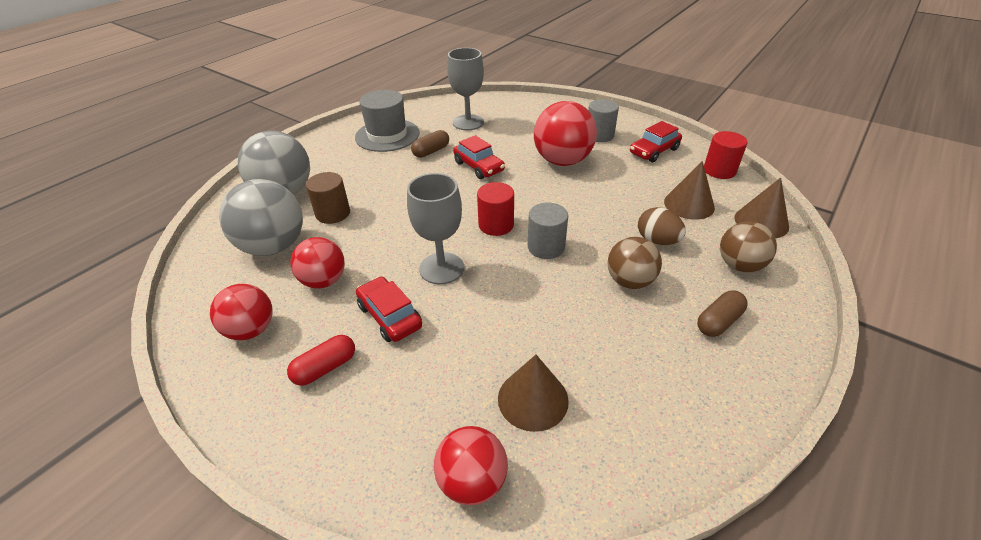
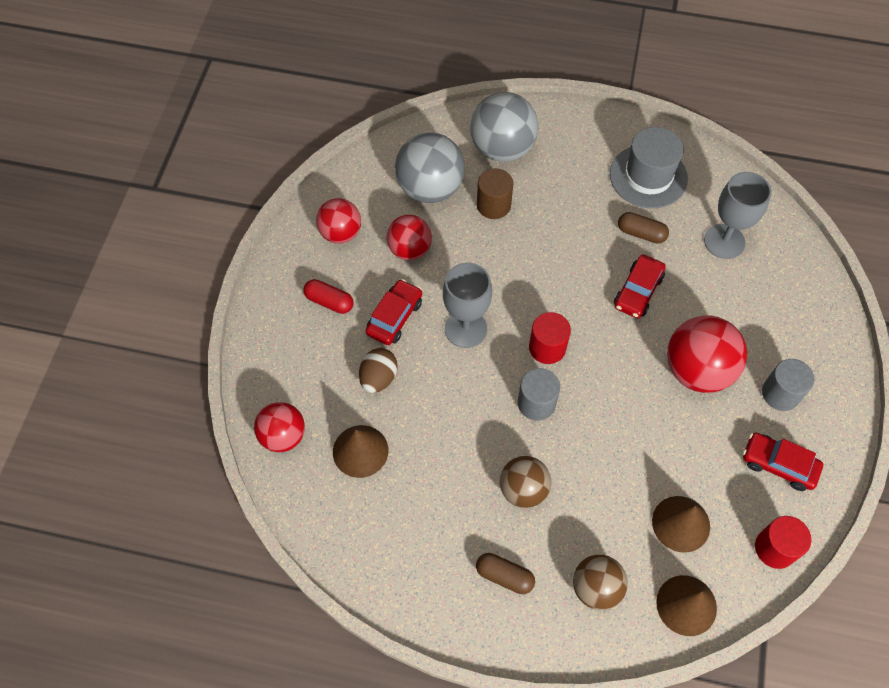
camera: 65 degrees right, 20 degrees up
(657, 240) = (597, 502): brown egg -> brown egg (378, 378)

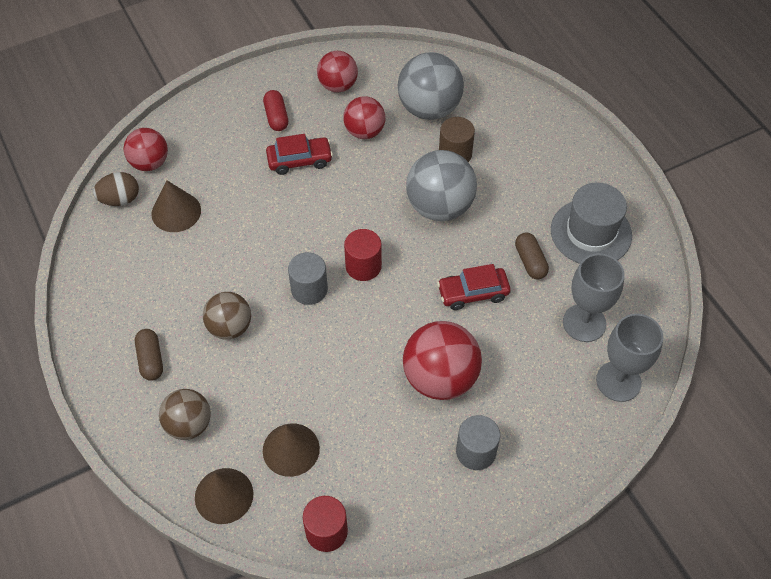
camera: 50 degrees right, 5 degrees down
(378, 378) = (242, 184): brown egg -> brown egg (120, 199)
(465, 329) = (331, 207): grey goblet -> grey goblet (618, 381)
(502, 148) = (512, 126): grey ball -> grey ball (439, 206)
(778, 465) = (406, 489): red car -> none

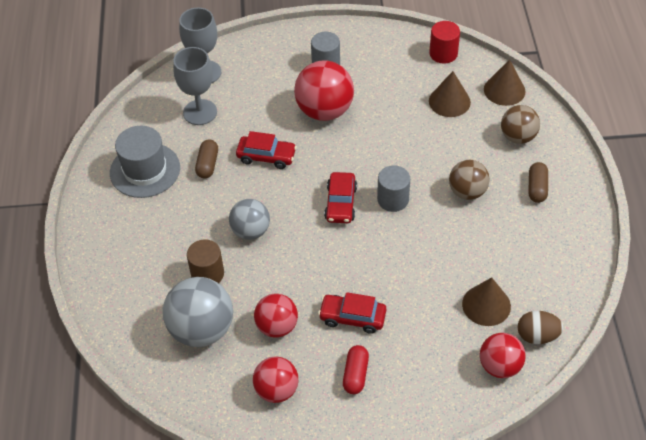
camera: 155 degrees left, 5 degrees down
(363, 266) = (340, 203): red cylinder -> red car
(439, 206) = (251, 231): grey ball -> grey ball, size x0.63

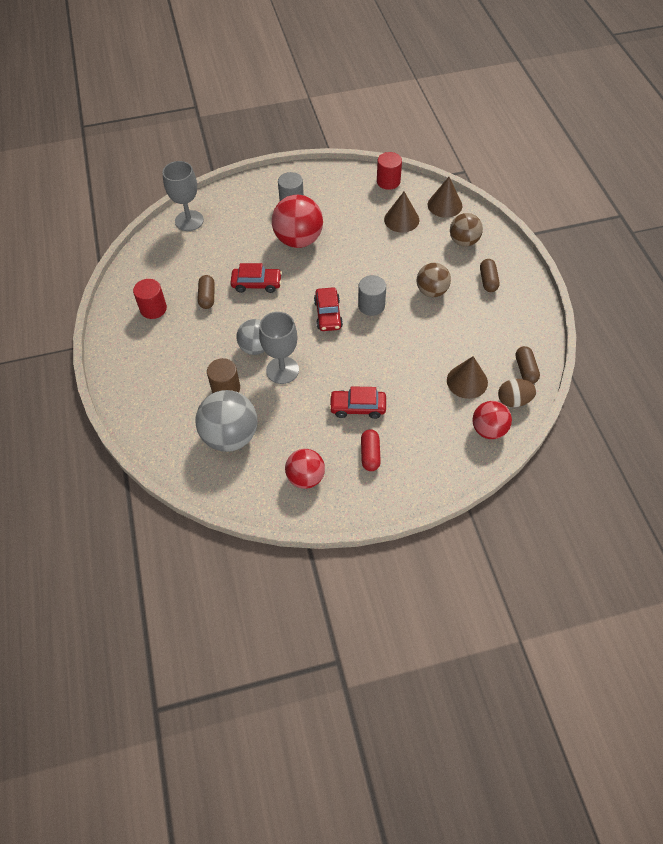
camera: 10 degrees left, 5 degrees up
(145, 170) = (153, 309): grey hat -> red cylinder
(200, 112) = (191, 254): grey goblet -> grey goblet (282, 370)
(277, 326) = (295, 424): red ball -> none
(559, 301) = (525, 370): none -> brown capsule

